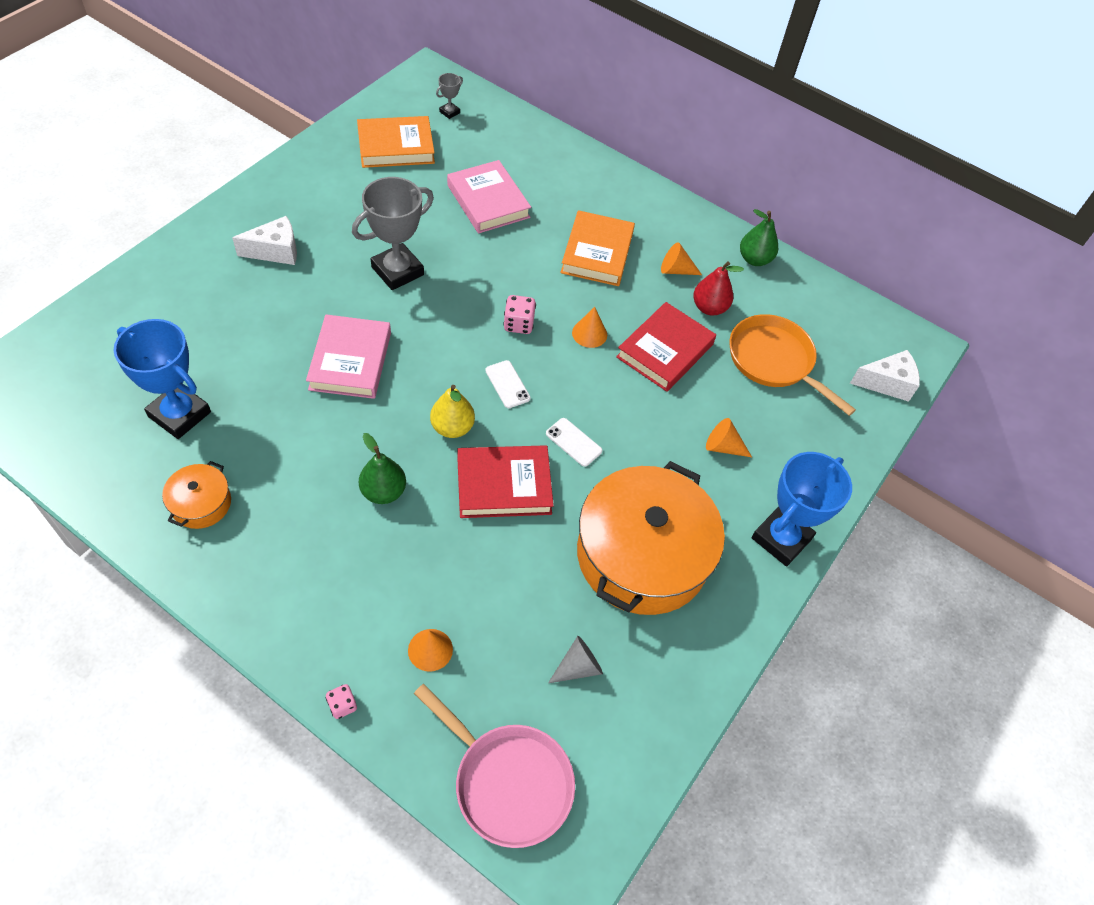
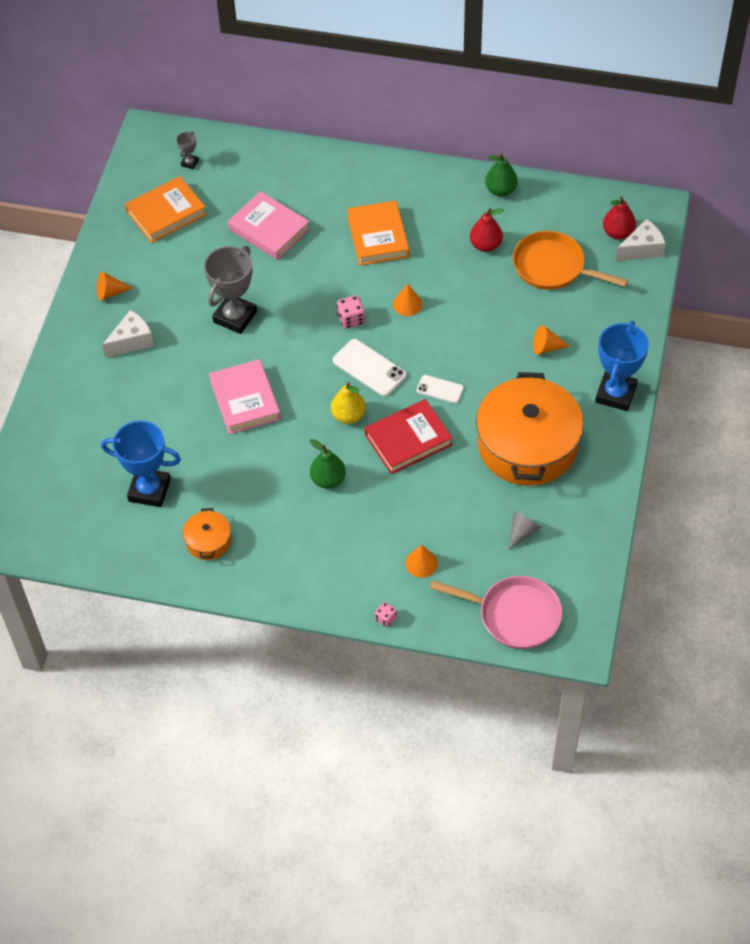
camera: 15 degrees left, 0 degrees up
(507, 384) = (369, 368): white phone -> white phone, size x1.64
(665, 351) = (470, 293): red book -> none
(676, 270) = (445, 225): orange cone -> orange cone (110, 292)
(866, 354) = (618, 233): none -> red pear

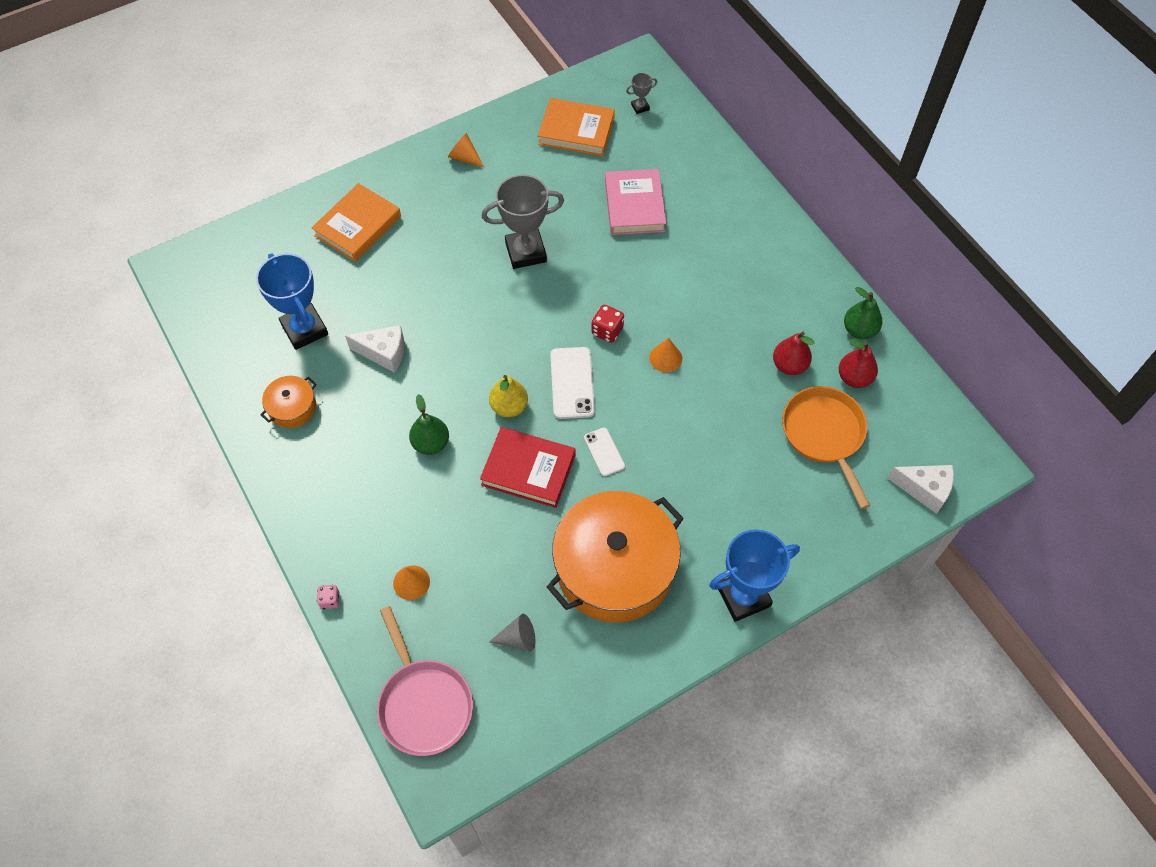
camera: 45 degrees right, 5 degrees up
(132, 341) = (433, 206): white cheese -> white cheese (384, 353)
(245, 400) = (452, 323): pink book -> none
(351, 319) = (607, 331): pink dice -> red dice
(378, 236) = (710, 283): orange book -> orange book (358, 226)
(546, 347) = (734, 498): orange cone -> none
(618, 233) = (919, 456): red pear -> red pear (854, 378)

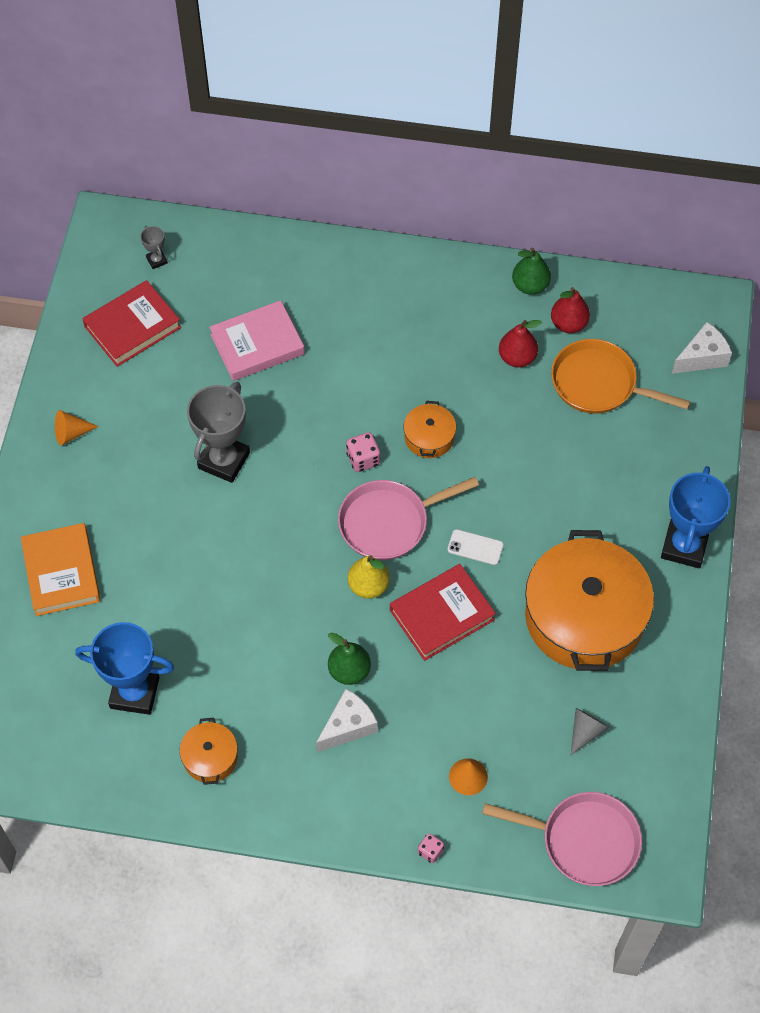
camera: 50 degrees left, 0 degrees up
(384, 353) = (222, 645): white cheese -> white cheese (348, 726)
(572, 383) = (389, 522): white phone -> pink pan
(576, 131) = (132, 327): orange book -> red book
(607, 331) = (363, 459): red dice -> pink dice
(634, 206) = (257, 344): pink book -> pink book turned 60 degrees counterclockwise
(640, 107) = (157, 260): grey trophy -> grey trophy turned 45 degrees counterclockwise
(665, 358) = (429, 437): orange cone -> orange pot

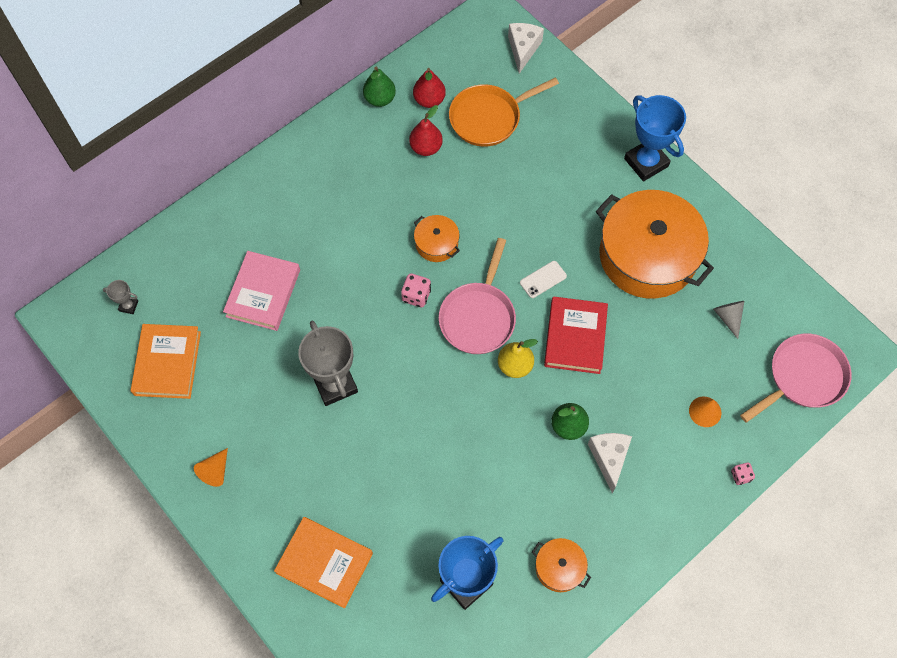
camera: 50 degrees left, 5 degrees up
(132, 327) = (167, 363): red book -> orange book

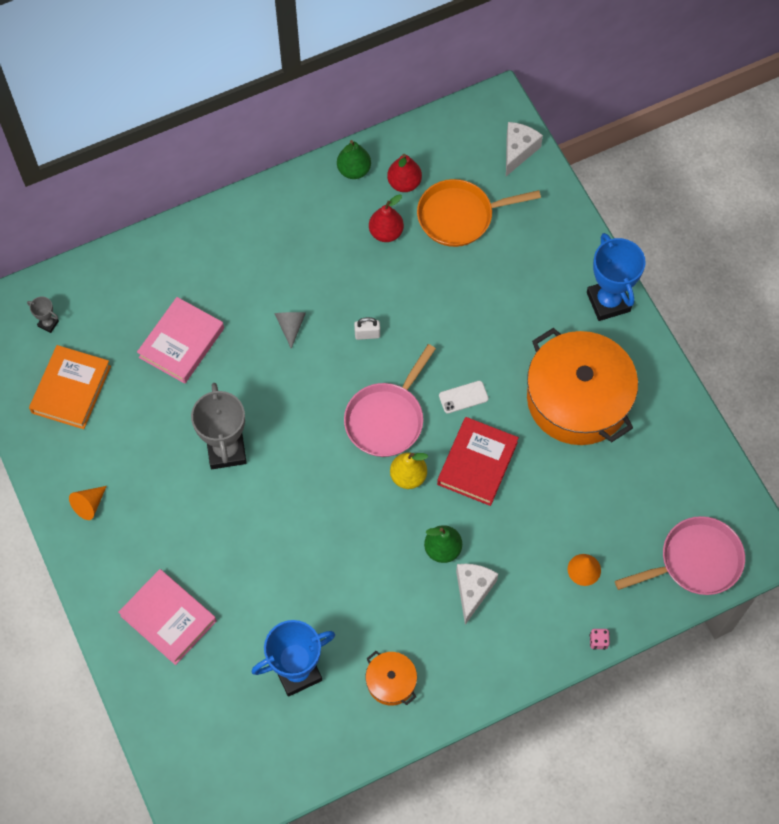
camera: 15 degrees right, 0 degrees up
(324, 563) = (168, 618): orange book -> pink book
(416, 296) = (331, 382): pink dice -> none
(436, 243) = (367, 334): orange pot -> white padlock
(728, 317) = (639, 482): grey cone -> grey cone (290, 326)

